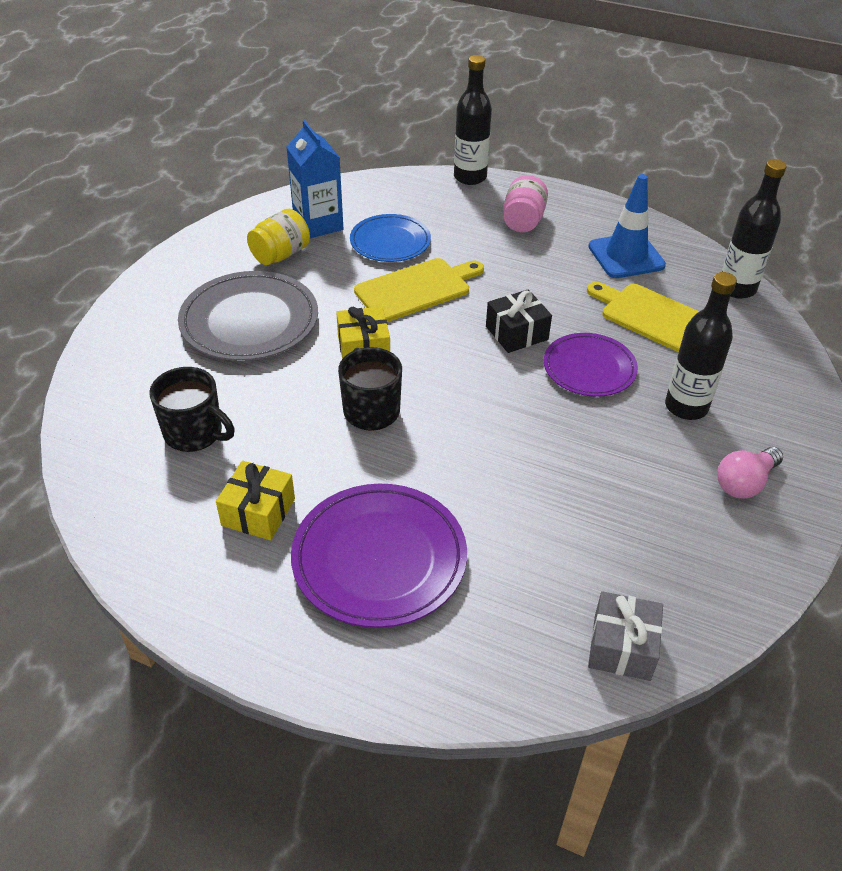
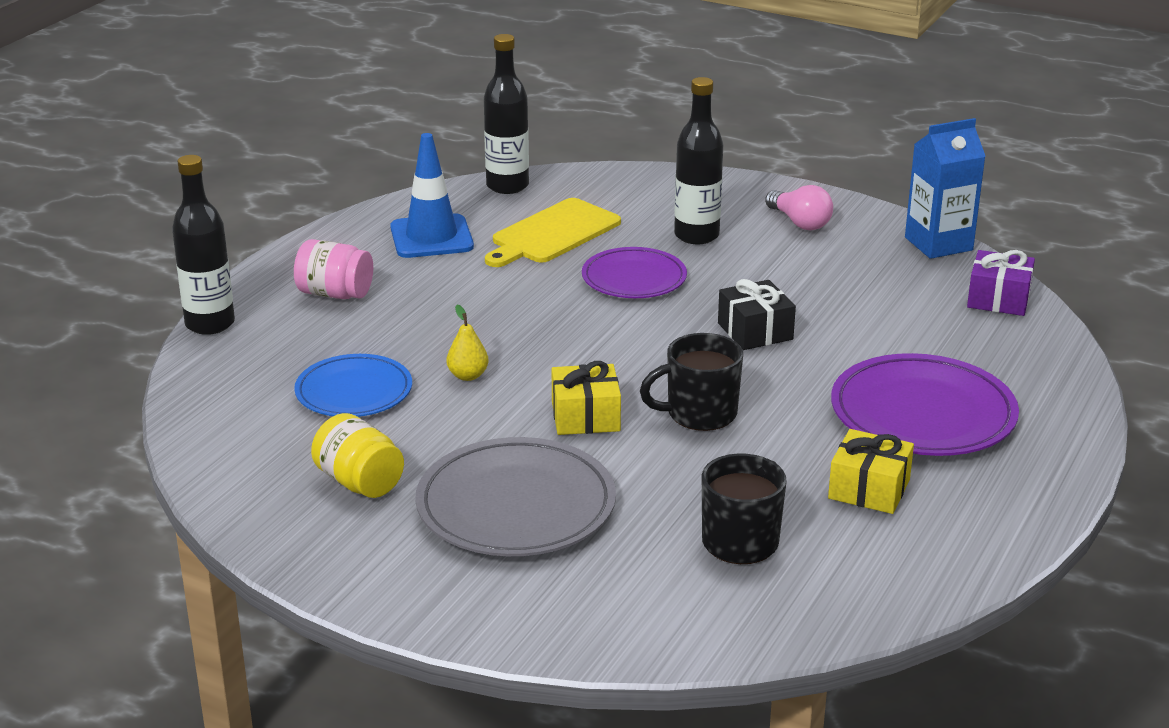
camera: 85 degrees left, 15 degrees down
(318, 224) = (288, 450): blue carton -> blue carton (938, 244)
(416, 289) = (468, 376): yellow cutting board -> yellow pear
(516, 333) = (567, 315): black gift -> black gift (755, 331)
(622, 647) = (998, 299): grey gift -> purple gift

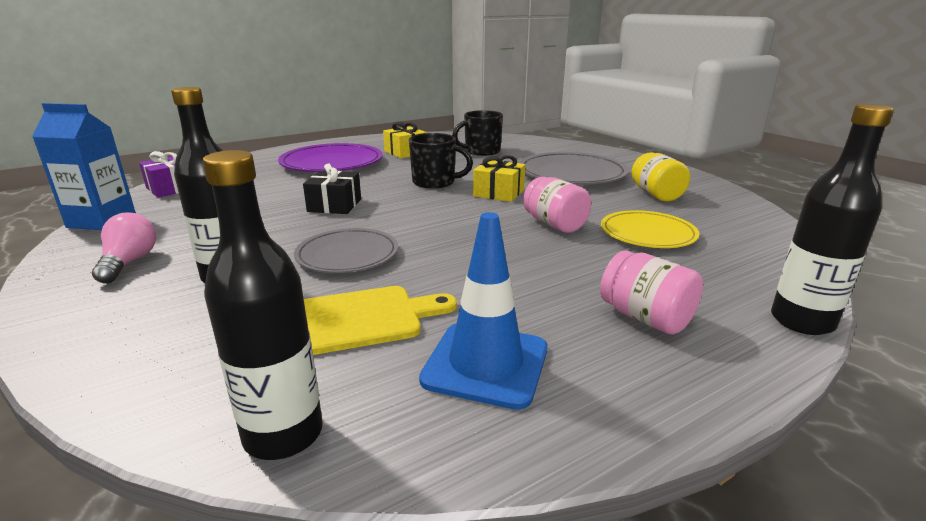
camera: 150 degrees left, 5 degrees down
(354, 391) = (647, 234): blue plate -> yellow plate
(468, 376) = (554, 225): yellow pear -> pink jar
(634, 278) = (347, 255): purple plate -> grey plate

